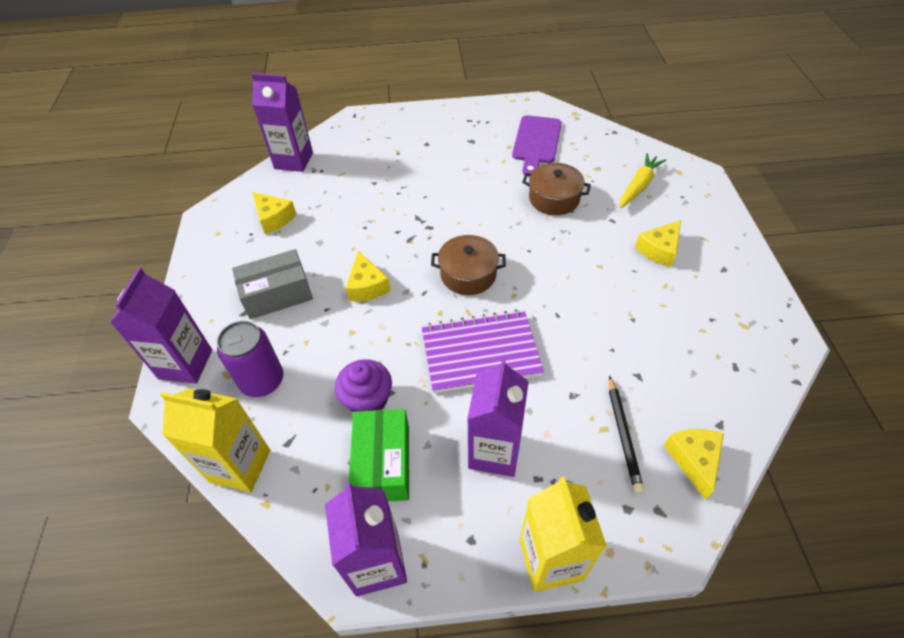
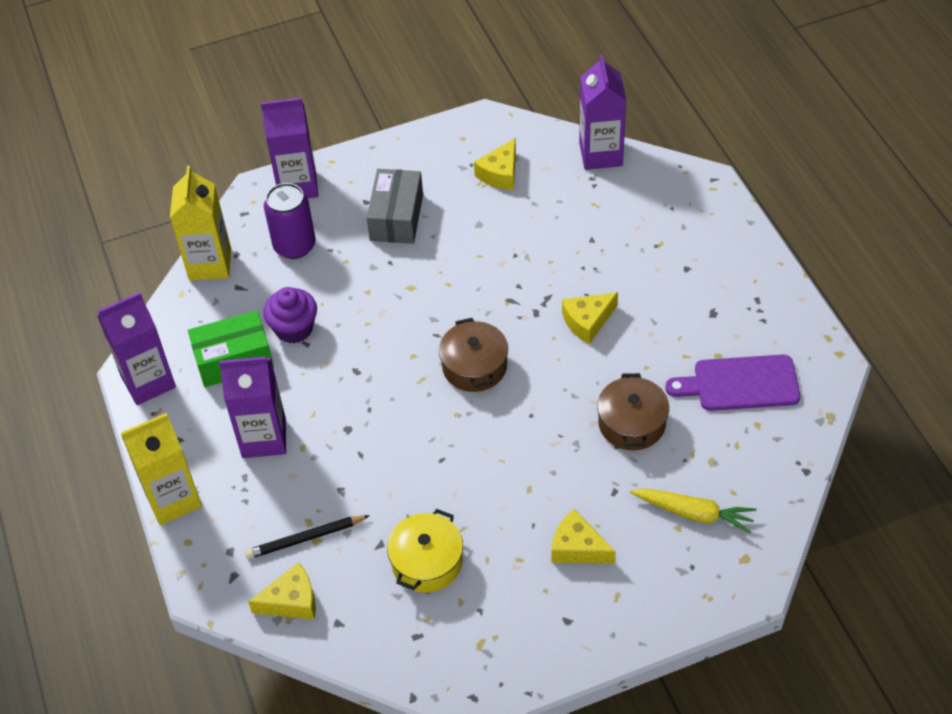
camera: 75 degrees right, 0 degrees up
(277, 294) = (396, 217): grey box -> grey box turned 45 degrees clockwise
(367, 286) = (430, 284): yellow cheese -> yellow cheese (587, 321)
(480, 353) = (371, 402): purple notebook -> none
(661, 345) = (427, 562): none -> yellow pot

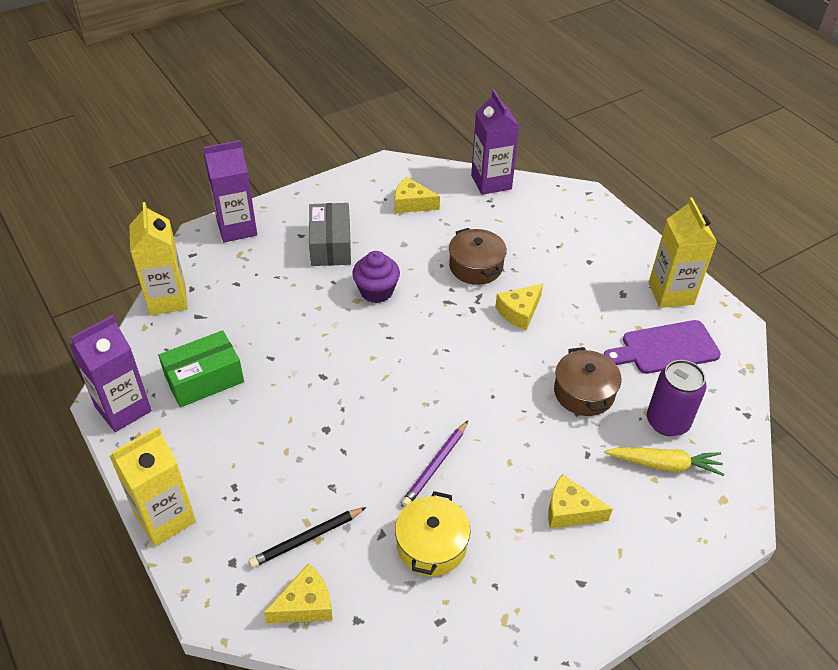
camera: 15 degrees left, 5 degrees down
(264, 438) = (246, 447): purple carton -> none
(294, 246) = (243, 276): purple can -> purple can (667, 422)
(294, 329) = (257, 346): purple cupcake -> purple cupcake (376, 291)
(450, 482) = (435, 466): none -> purple pencil
(474, 366) = (430, 360): brown pot -> brown pot (476, 266)
(500, 173) = (412, 203): yellow cheese -> yellow cheese turned 90 degrees clockwise
(769, 319) = (671, 293): none -> yellow carton

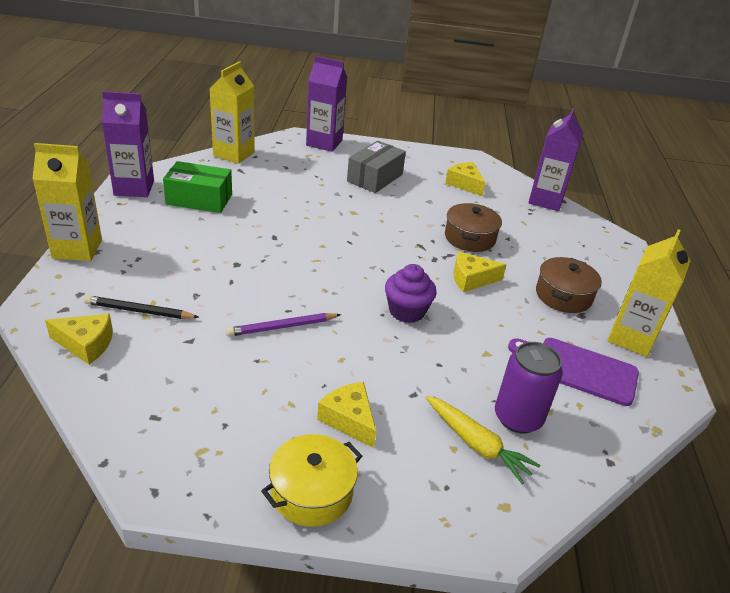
camera: 35 degrees right, 10 degrees down
(376, 291) = (374, 214): purple cupcake -> purple cupcake (407, 311)
(431, 545) = (214, 369): yellow pot -> yellow pot (312, 492)
(584, 392) = (463, 355): brown pot -> brown pot (563, 296)

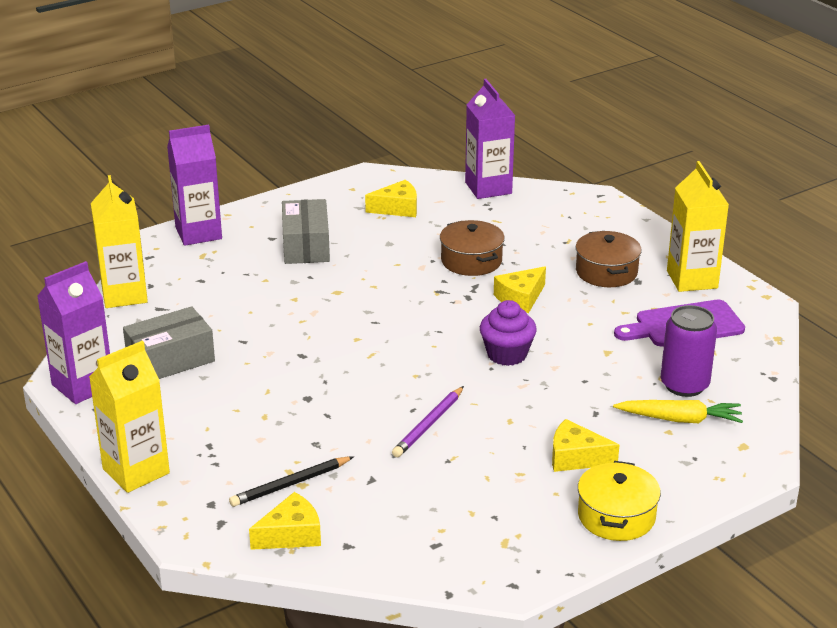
camera: 35 degrees left, 5 degrees down
(199, 199) = (170, 360): green box -> grey box
(464, 184) = (397, 208): yellow cheese -> yellow cheese turned 150 degrees clockwise

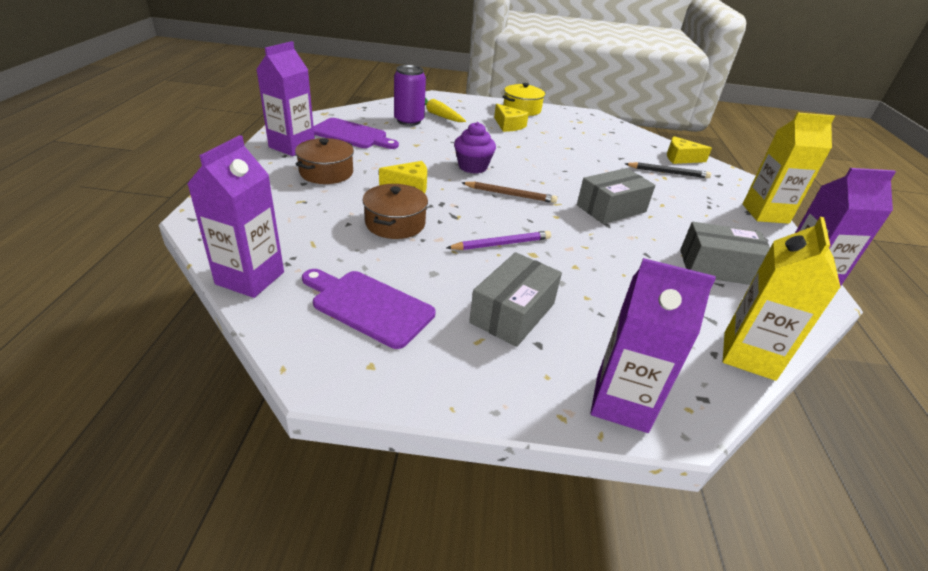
camera: 145 degrees left, 5 degrees up
(314, 378) = (611, 208): none -> grey box
(397, 208) = (368, 306): yellow cheese -> purple cutting board
(424, 339) = (510, 195): none -> brown pencil
(428, 425) = (564, 161): purple pencil -> purple pencil (502, 244)
(692, 279) = (292, 146): yellow carton -> purple carton

